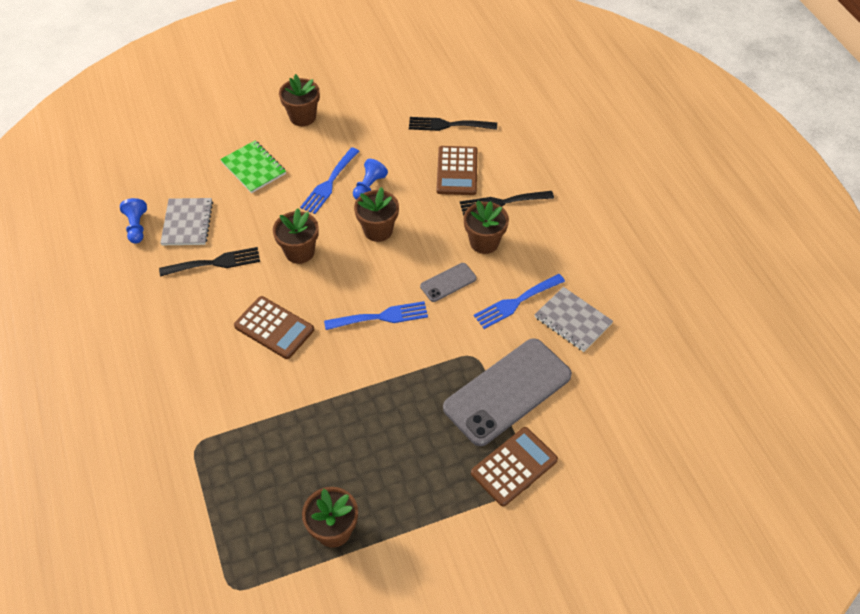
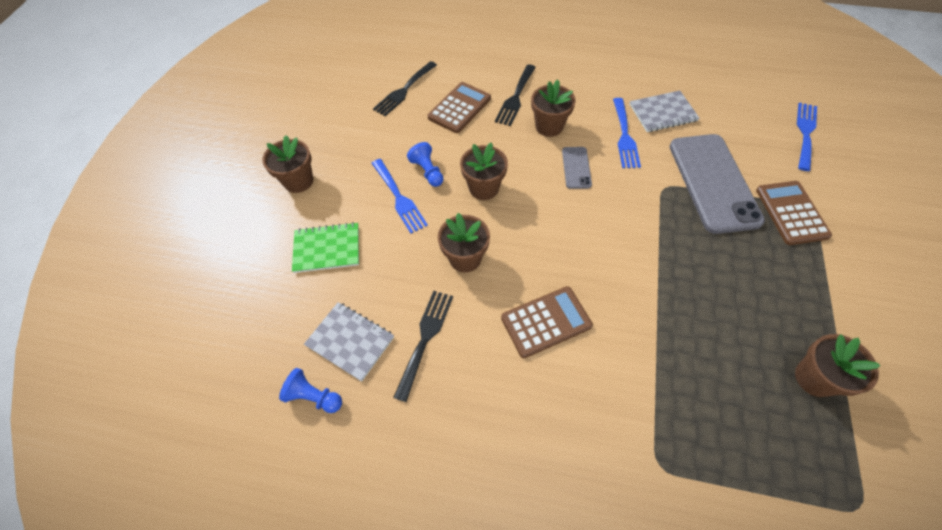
camera: 55 degrees left, 5 degrees up
(381, 317) = (585, 230): blue fork -> blue fork (805, 133)
(457, 171) = (459, 108): brown calculator -> brown calculator turned 90 degrees counterclockwise

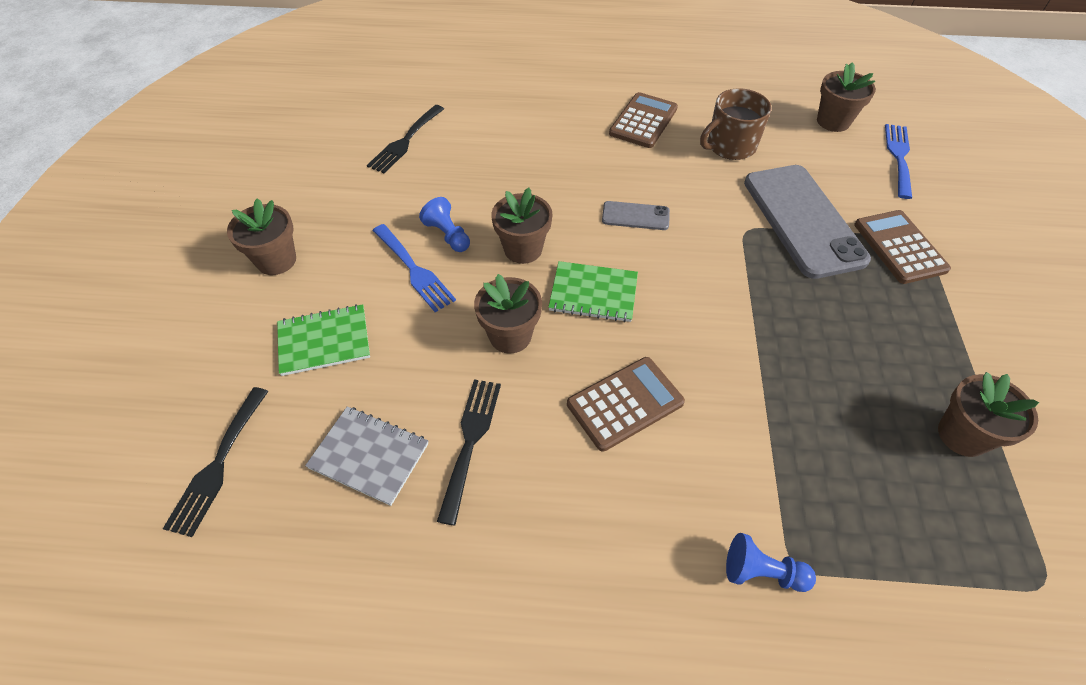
camera: 10 degrees left, 5 degrees down
(314, 396) = (326, 534): blue pawn -> blue pawn (762, 572)
(459, 108) = (479, 157): brown calculator -> brown calculator (643, 121)
(515, 97) = (548, 140): black fork -> black fork (218, 465)
(534, 229) = (593, 293): none -> green notebook
(549, 126) = (595, 171): brown flower pot -> brown flower pot (833, 121)
(576, 168) = (635, 216): grey phone -> grey phone turned 75 degrees counterclockwise
(624, 136) = (689, 175): blue fork -> none
(662, 113) = (730, 146): grey notebook -> brown mug

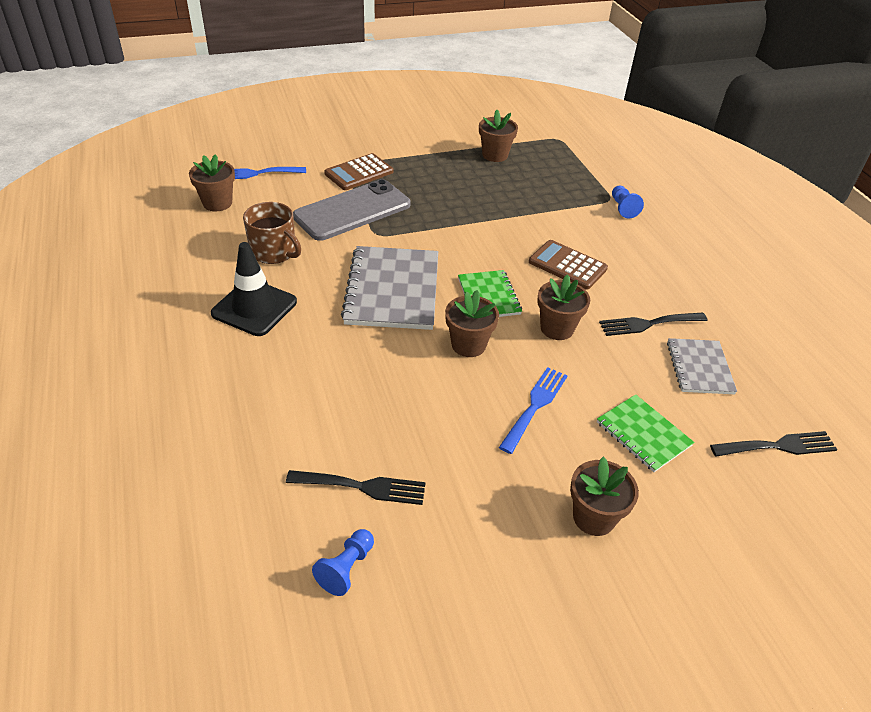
camera: 115 degrees left, 10 degrees down
(448, 235) = (482, 398): blue pawn -> blue pawn (346, 568)
(635, 216) = (392, 290): grey phone -> grey notebook
(643, 121) = (254, 308): brown calculator -> black traffic cone

